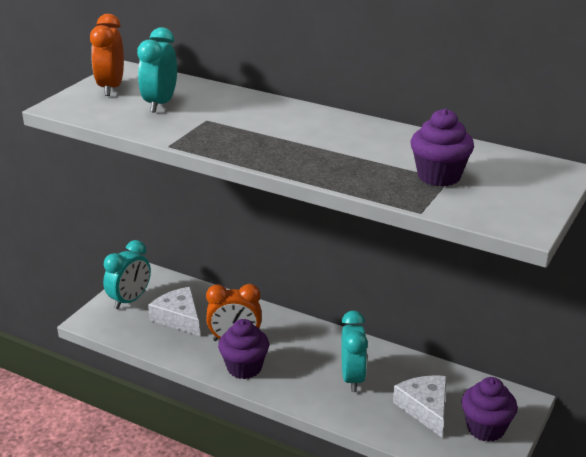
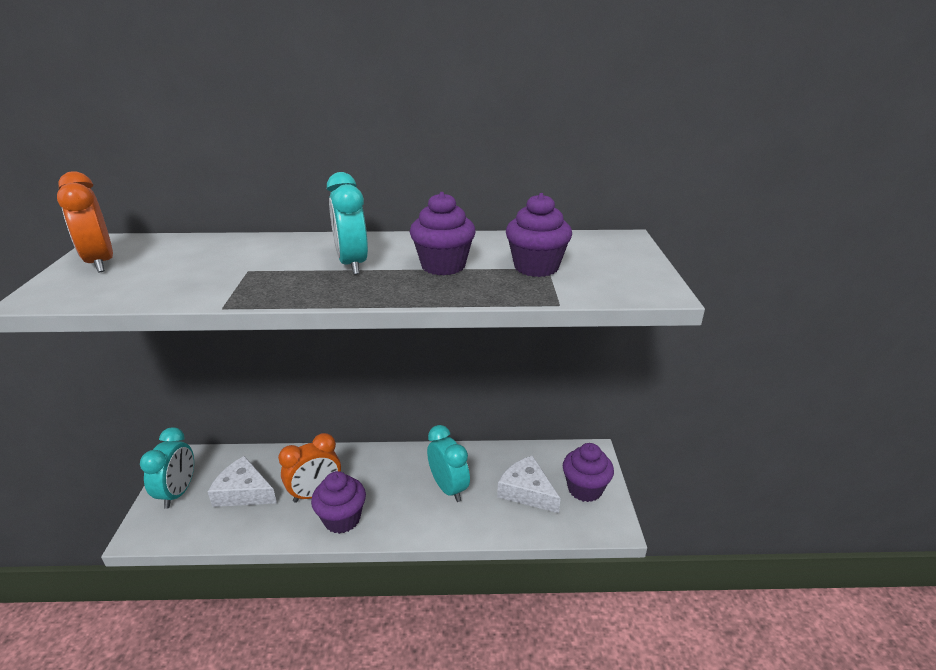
camera: 30 degrees left, 0 degrees up
(160, 104) = (178, 266): turquoise clock -> turquoise clock (352, 264)
(360, 154) = (443, 266): none -> purple cupcake

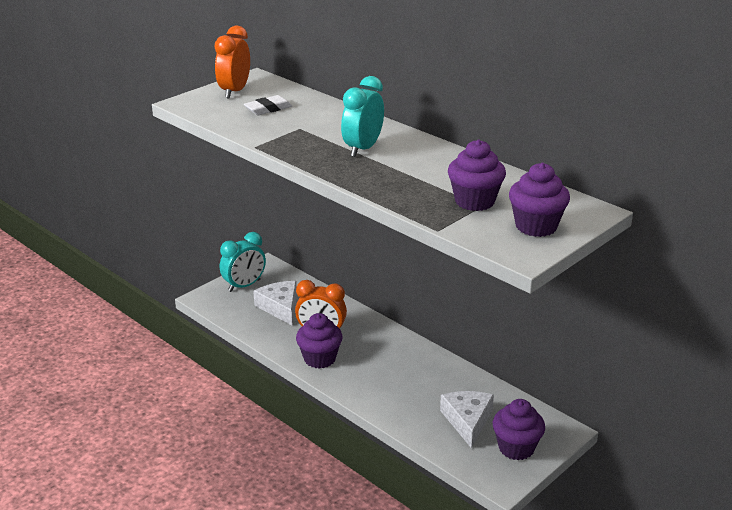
camera: 45 degrees right, 0 degrees up
(176, 265) = (268, 109): none -> white eraser
(443, 266) = (415, 174): purple cupcake -> purple cupcake (536, 226)
(448, 488) = (412, 384): turquoise clock -> none

